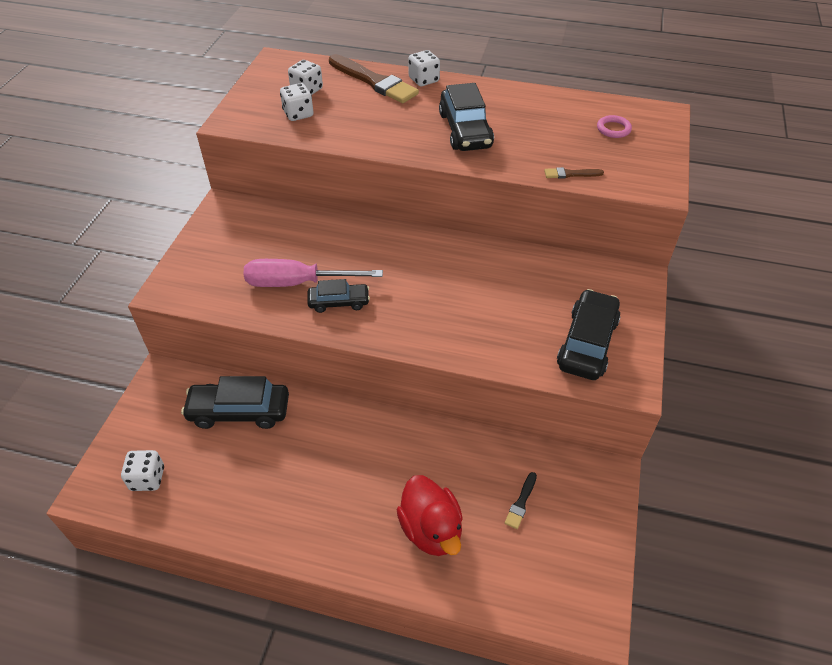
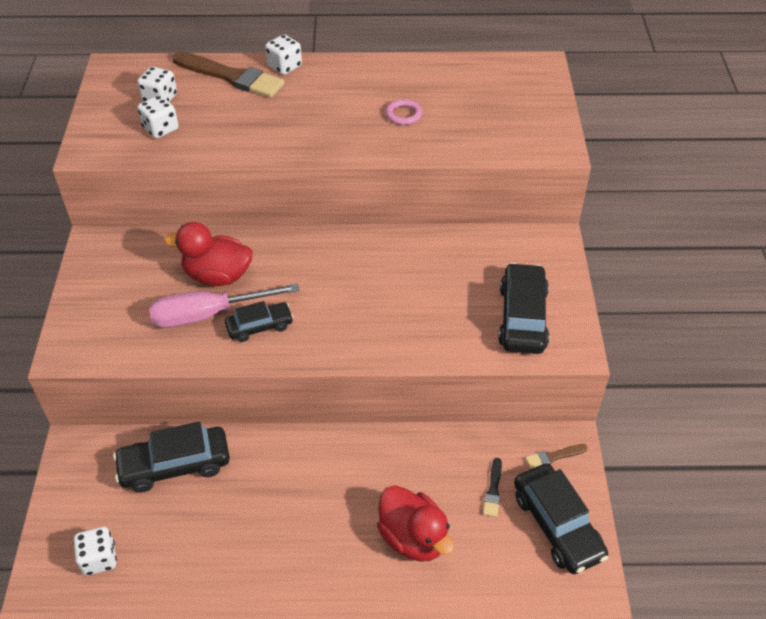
camera: 15 degrees left, 0 degrees up
(317, 251) = (217, 275): none -> red duck
(465, 130) = (347, 118): black car -> black car (557, 525)
(570, 174) = (468, 148): brown brush -> brown brush (553, 456)
(613, 129) = (497, 91): pink ring -> pink ring (403, 114)

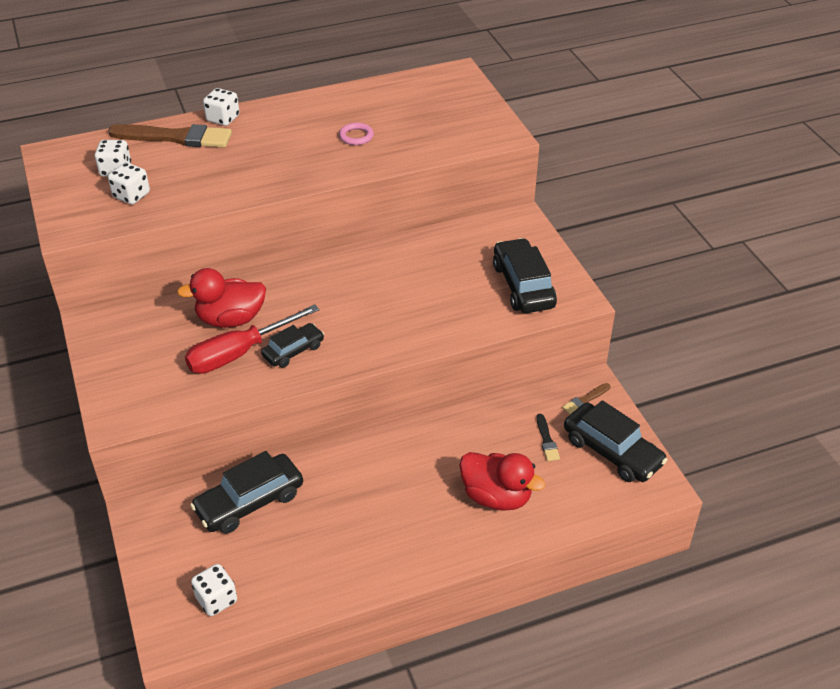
camera: 20 degrees left, 5 degrees down
(208, 314) = (239, 353): pink screwdriver -> red screwdriver

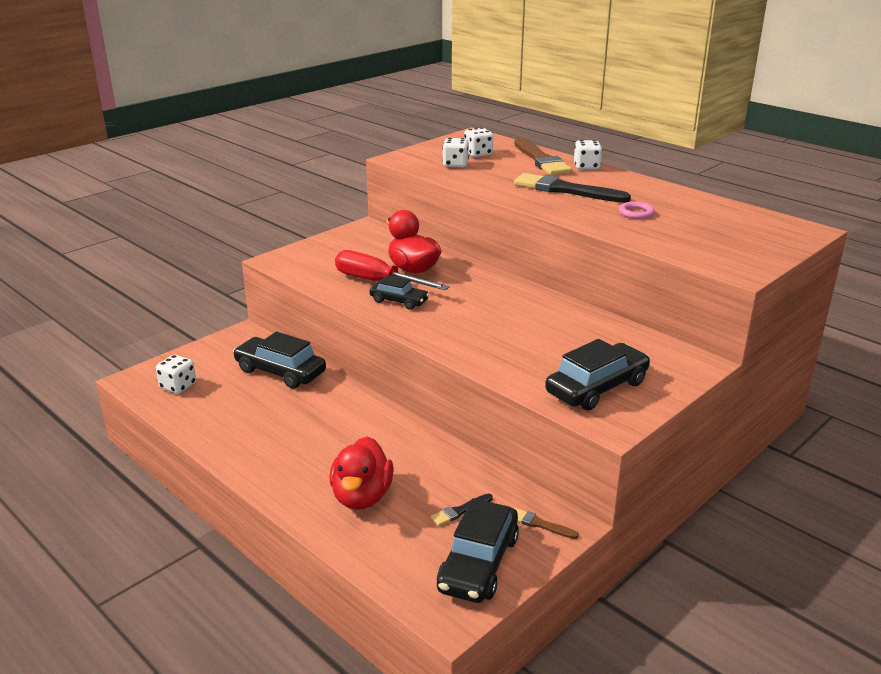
camera: 65 degrees right, 15 degrees down
(269, 153) = (565, 190): none -> black brush

